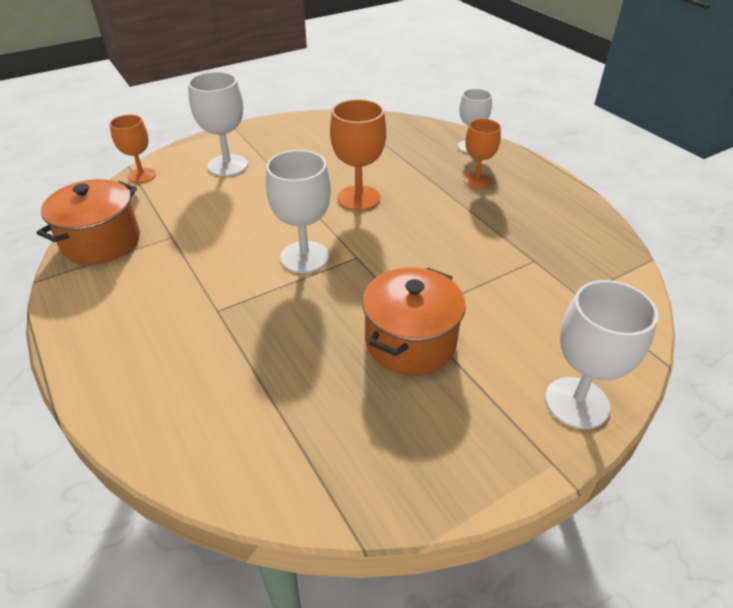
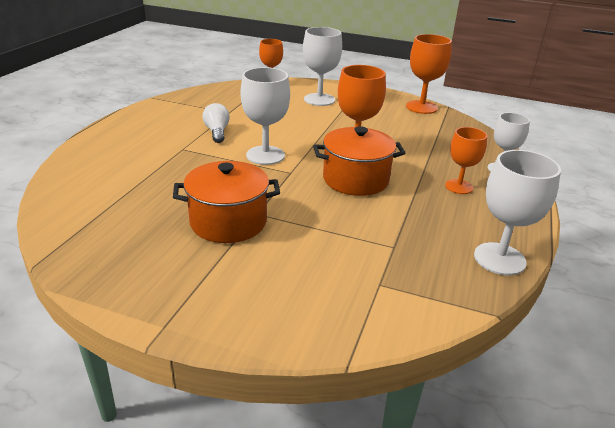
camera: 50 degrees right, 10 degrees down
(101, 242) = (200, 98): orange pot -> orange pot (355, 180)
(209, 267) = (217, 132): none -> white light bulb
(323, 122) = (421, 107): none -> orange goblet
(577, 402) = (242, 320): white goblet -> white goblet (499, 259)

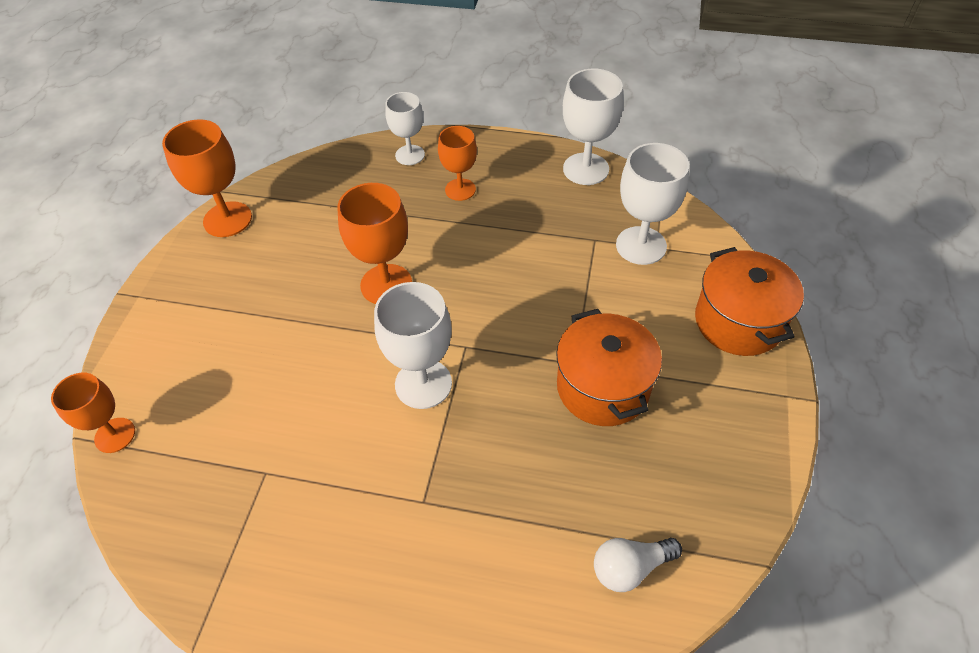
camera: 95 degrees left, 20 degrees up
(217, 132) = (353, 468): white light bulb -> white light bulb (630, 567)
(319, 99) = (200, 347): white goblet -> white goblet (641, 245)
(355, 180) = (468, 278): orange pot -> orange pot (738, 321)

